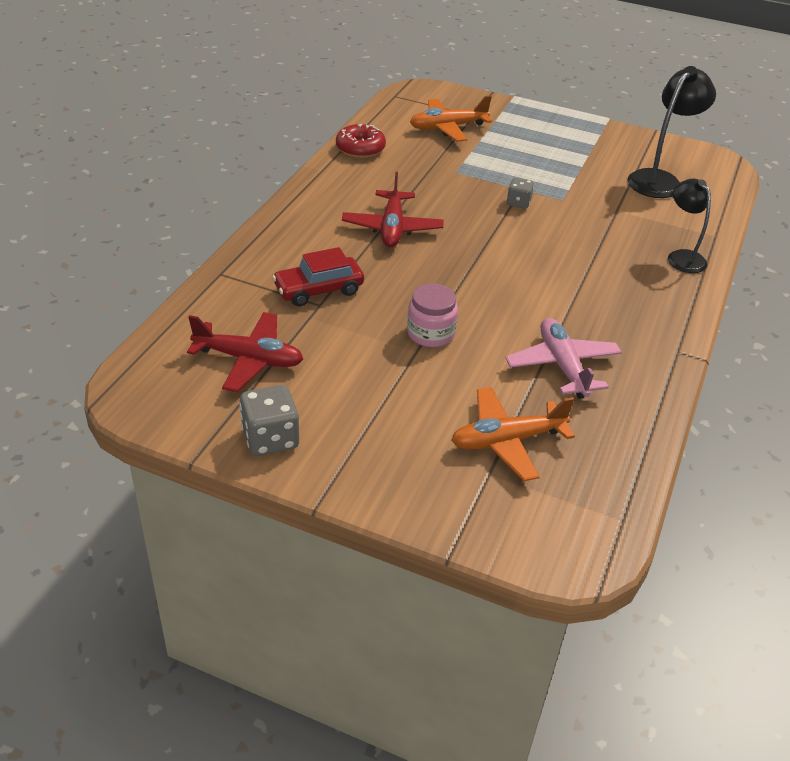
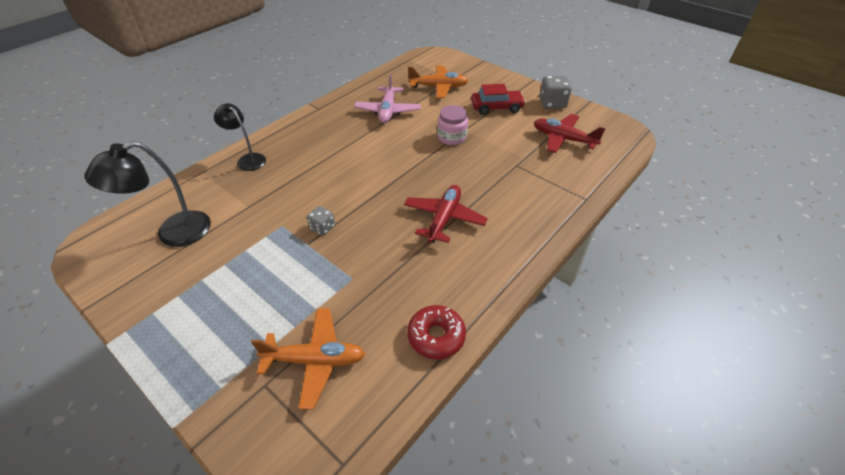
camera: 160 degrees left, 5 degrees up
(319, 290) = (515, 175): red car -> red car (496, 107)
(682, 257) = (247, 159): black lamp -> black lamp turned 135 degrees clockwise

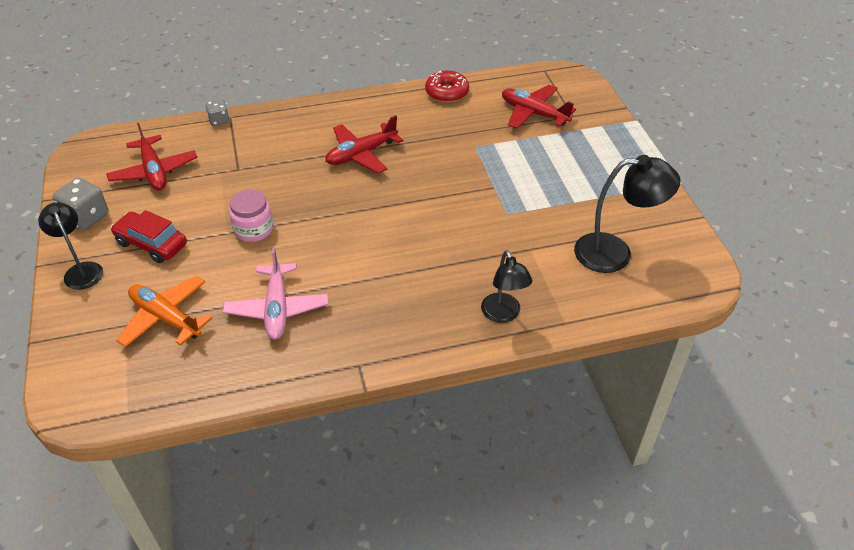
camera: 145 degrees left, 0 degrees up
(315, 360) = (534, 113): orange plane -> red plane
(322, 228) = (471, 194): grey dice -> grey dice (219, 120)
(387, 111) = (277, 308): pink plane -> pink plane turned 135 degrees clockwise
(510, 85) = (81, 270): none -> black lamp

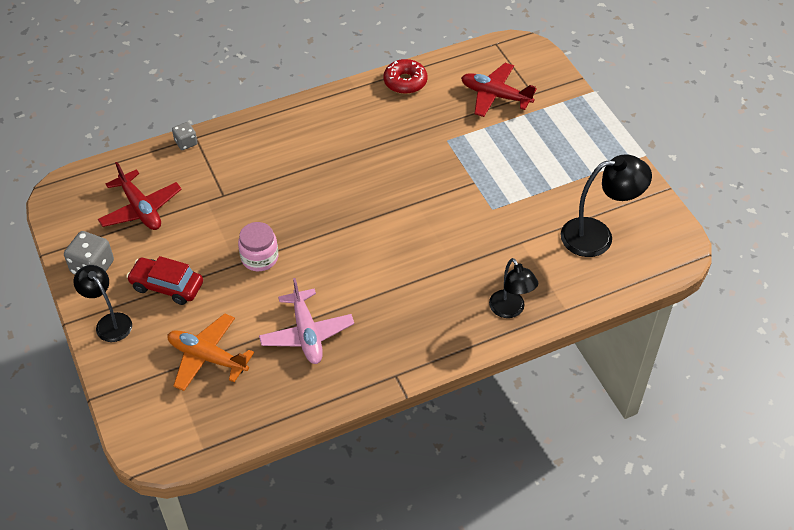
camera: 10 degrees left, 5 degrees up
(361, 154) = (339, 163): red plane -> none

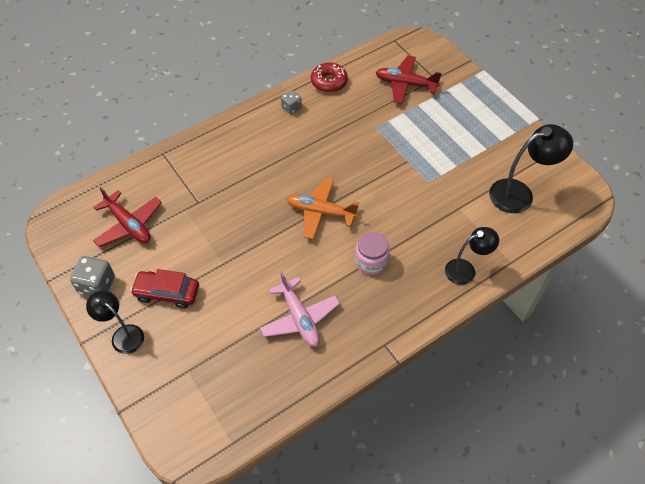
camera: 10 degrees left, 5 degrees up
(186, 143) = (155, 159): grey dice -> grey dice (291, 107)
(207, 357) = (217, 354): orange plane -> orange plane (321, 212)
(259, 258) = (242, 254): pink jar -> pink jar (371, 261)
(510, 310) = (466, 269): black lamp -> black lamp turned 75 degrees counterclockwise

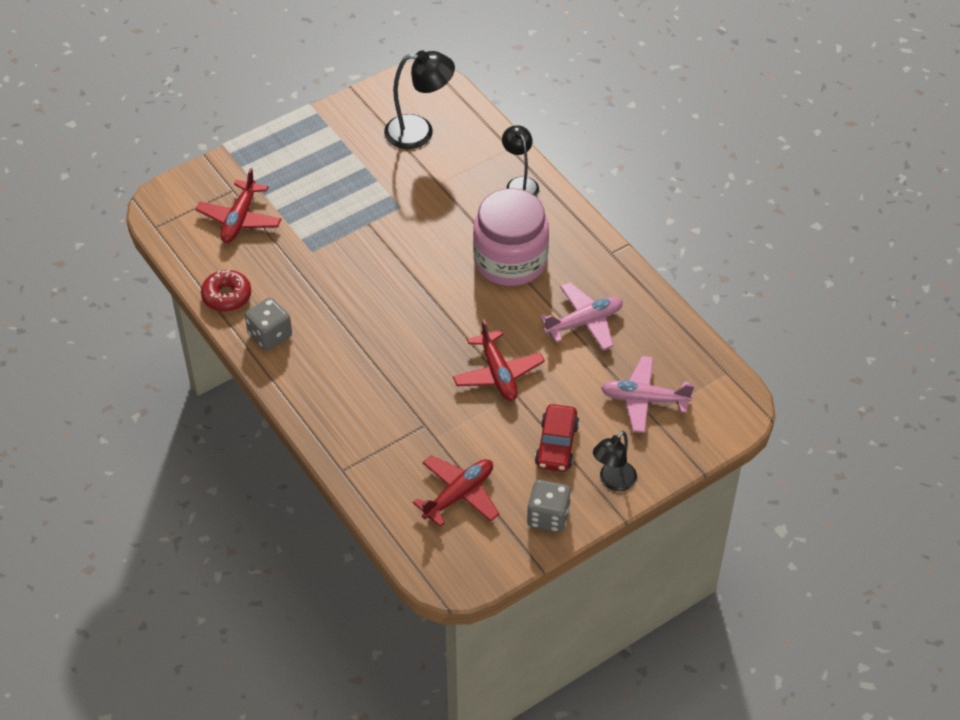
camera: 90 degrees left, 5 degrees down
(208, 364) = (644, 400): none -> pink plane
(245, 251) = (498, 373): none -> red plane
(291, 107) = (270, 335): grey dice -> grey dice, size x1.65
(321, 212) = (442, 304): orange plane -> none
(371, 261) = (510, 261): pink jar -> pink jar, size x1.98
(519, 193) = (419, 132): black lamp -> black lamp turned 105 degrees clockwise

